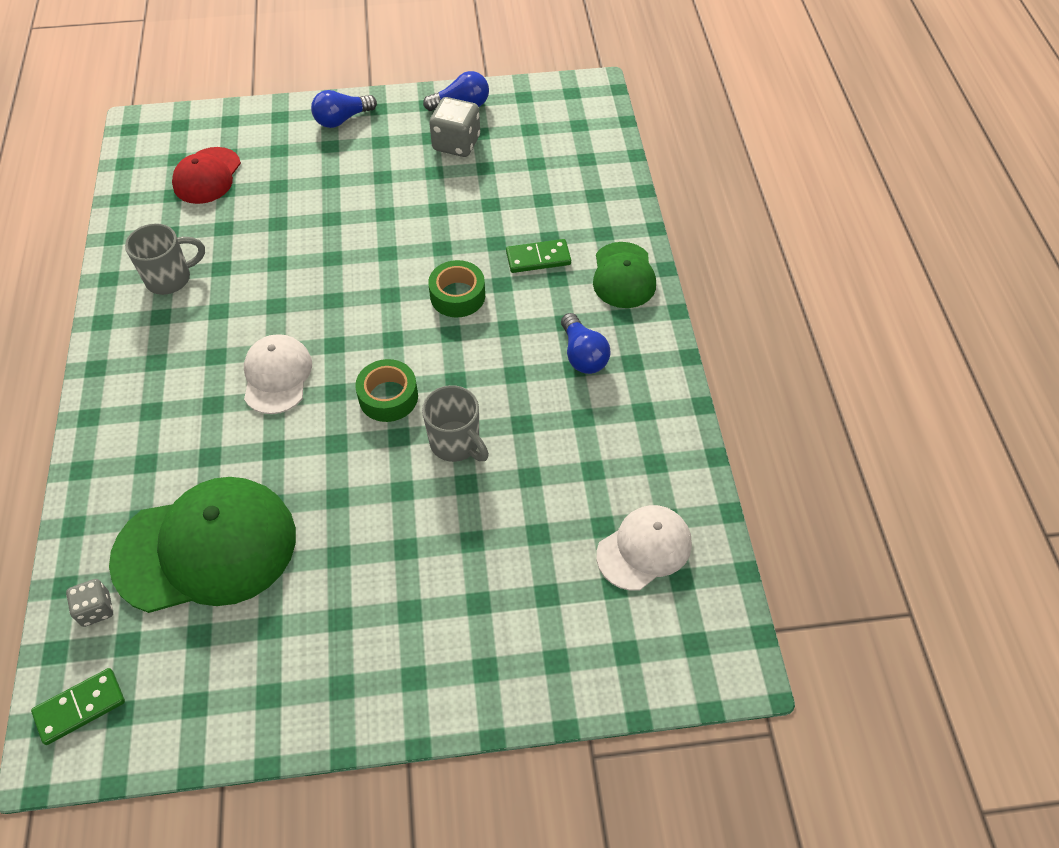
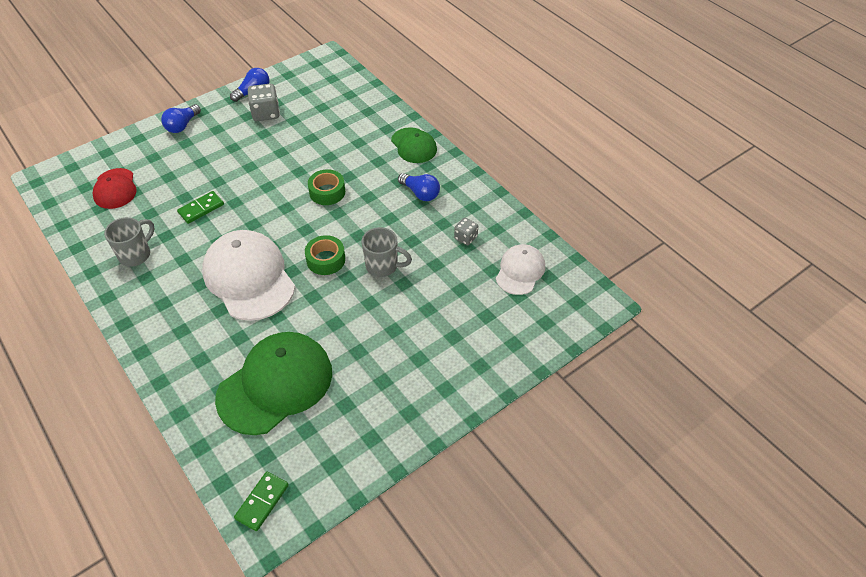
camera: 30 degrees left, 5 degrees down
(96, 609) = (231, 448): grey dice -> grey dice (465, 238)
(277, 376) = (249, 278): white cap -> white cap, size x1.78
(538, 258) = (359, 155): green domino -> green domino (201, 208)

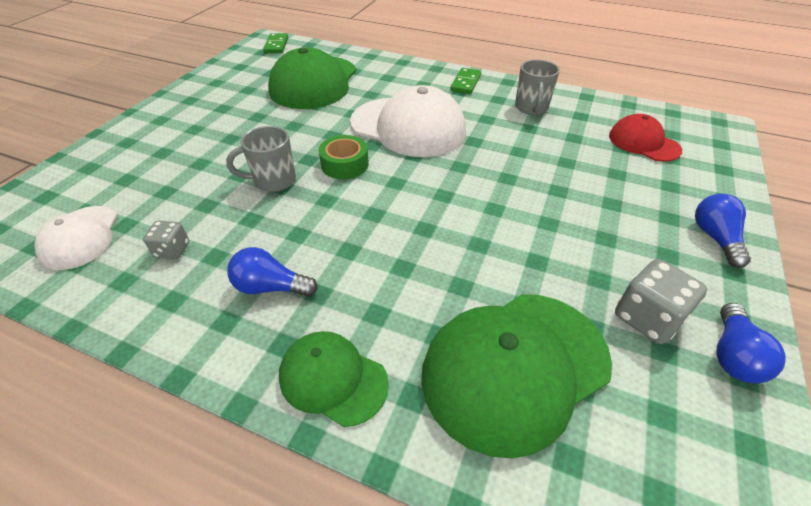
camera: 150 degrees right, 5 degrees down
(201, 208) = (532, 159): green domino -> green domino (466, 83)
(327, 192) = (411, 232): green tape -> none
(339, 121) = (515, 367): none -> green cap

